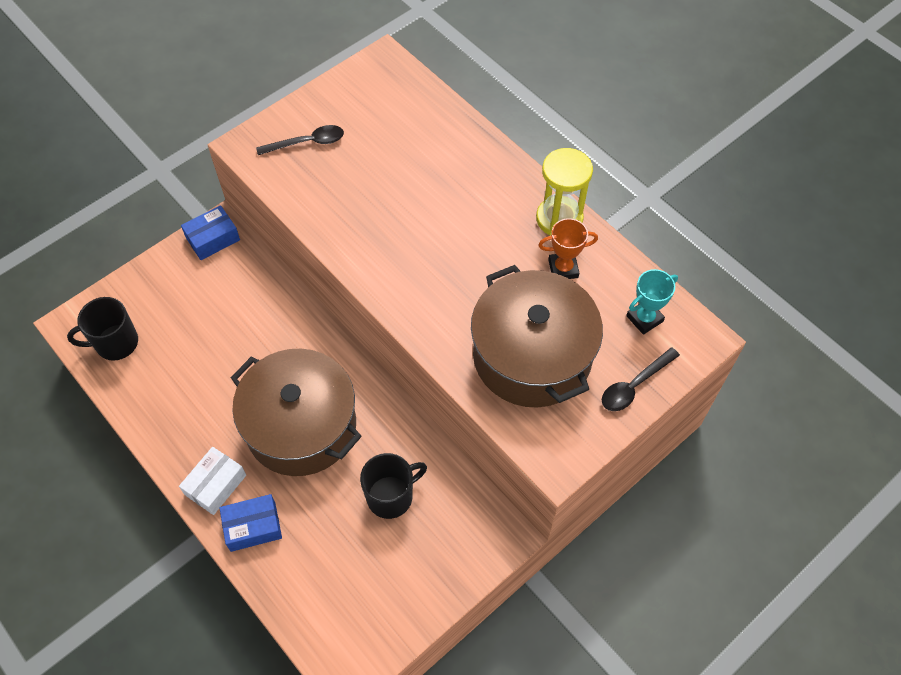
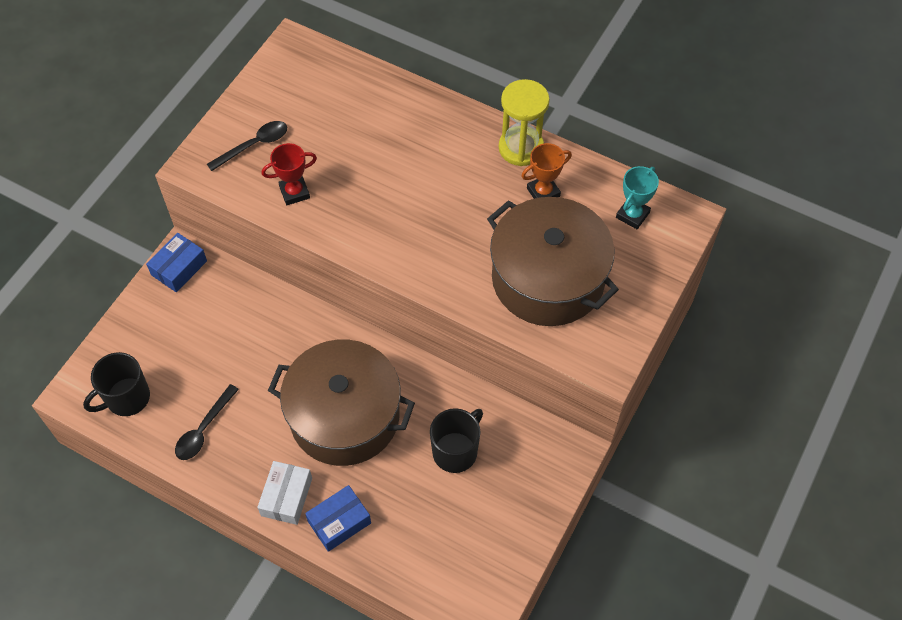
camera: 20 degrees left, 0 degrees up
(325, 197) = (294, 192): none -> red trophy
(634, 385) = (647, 276): black spoon -> black spoon (204, 429)

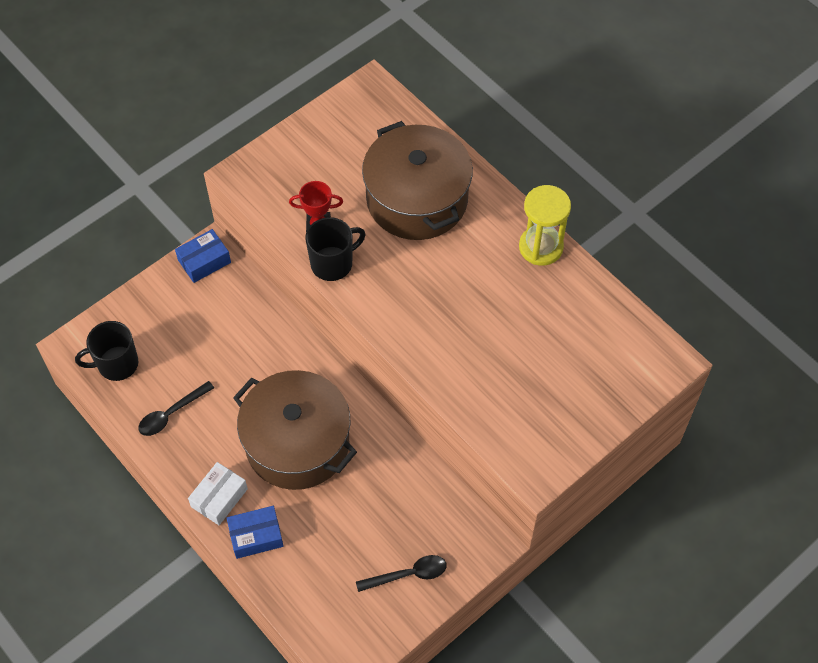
camera: 20 degrees right, 0 degrees up
(254, 145) = (299, 171): black spoon -> black spoon (408, 574)
(456, 451) = (383, 508): black mug -> black mug (332, 263)
(543, 192) = (544, 295): orange trophy -> none
(548, 278) = (514, 377): brown pot -> brown pot (417, 199)
(632, 215) = (619, 343): turquoise trophy -> none

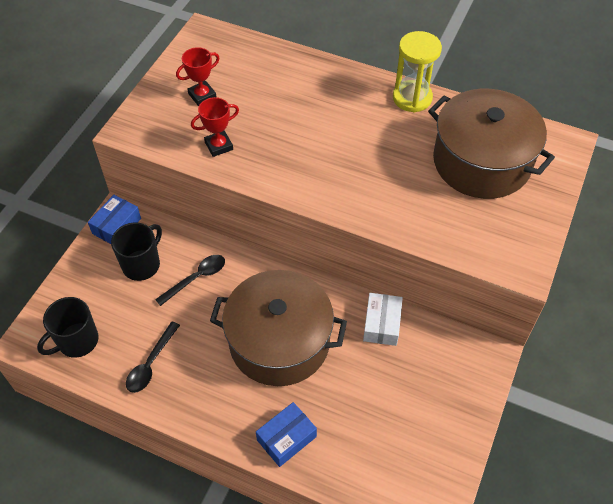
camera: 25 degrees left, 5 degrees down
(219, 498) = (234, 419): white box -> white box (382, 324)
(331, 163) = (202, 96): none -> red trophy
(332, 263) = (248, 170): black mug -> black mug (142, 264)
(408, 574) = (439, 412): black spoon -> black spoon (196, 278)
(417, 199) = (290, 98): brown pot -> brown pot (481, 162)

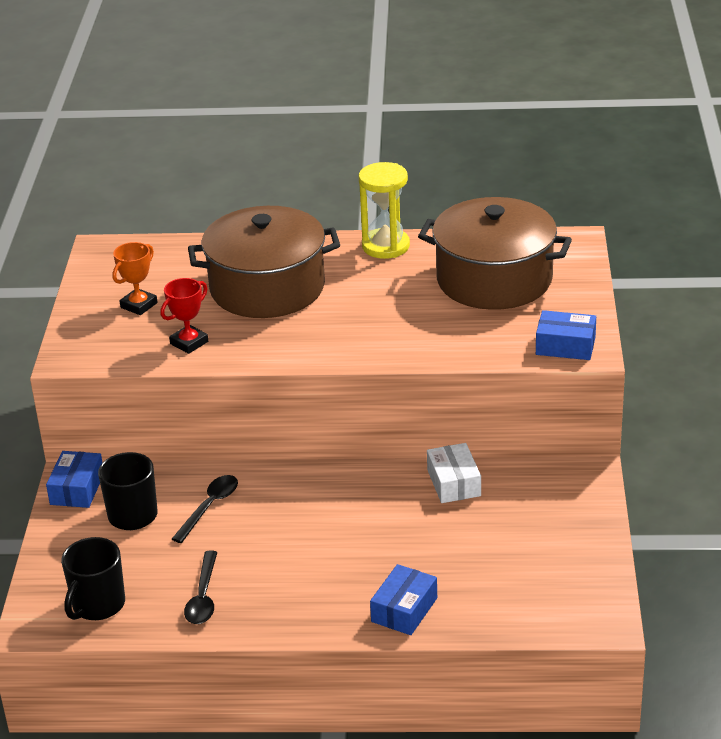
camera: 20 degrees left, 20 degrees down
(202, 96) = (139, 305): red trophy -> orange trophy
(279, 342) = (345, 532): brown pot -> brown pot (267, 288)
(507, 255) = (565, 346): none -> blue box

